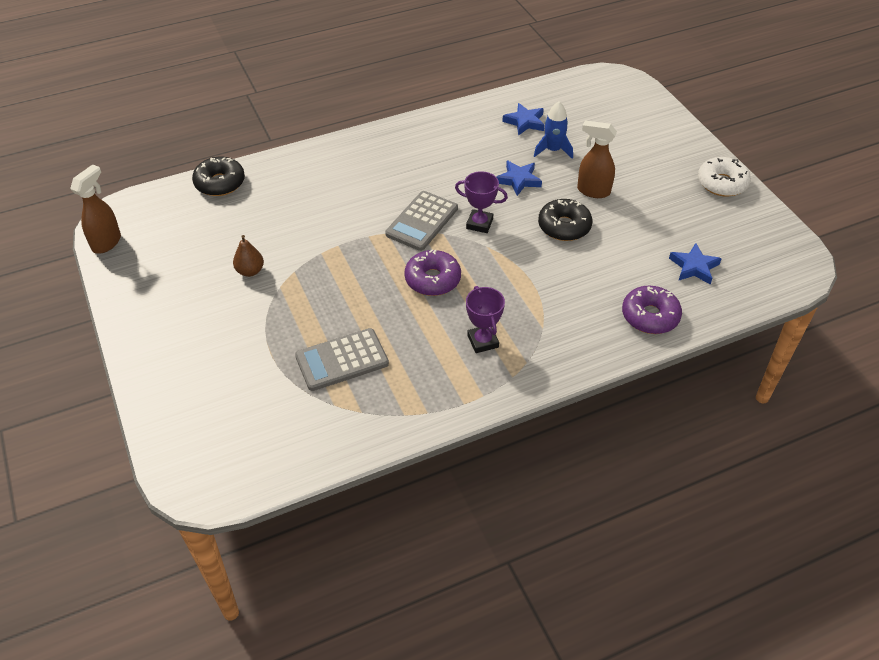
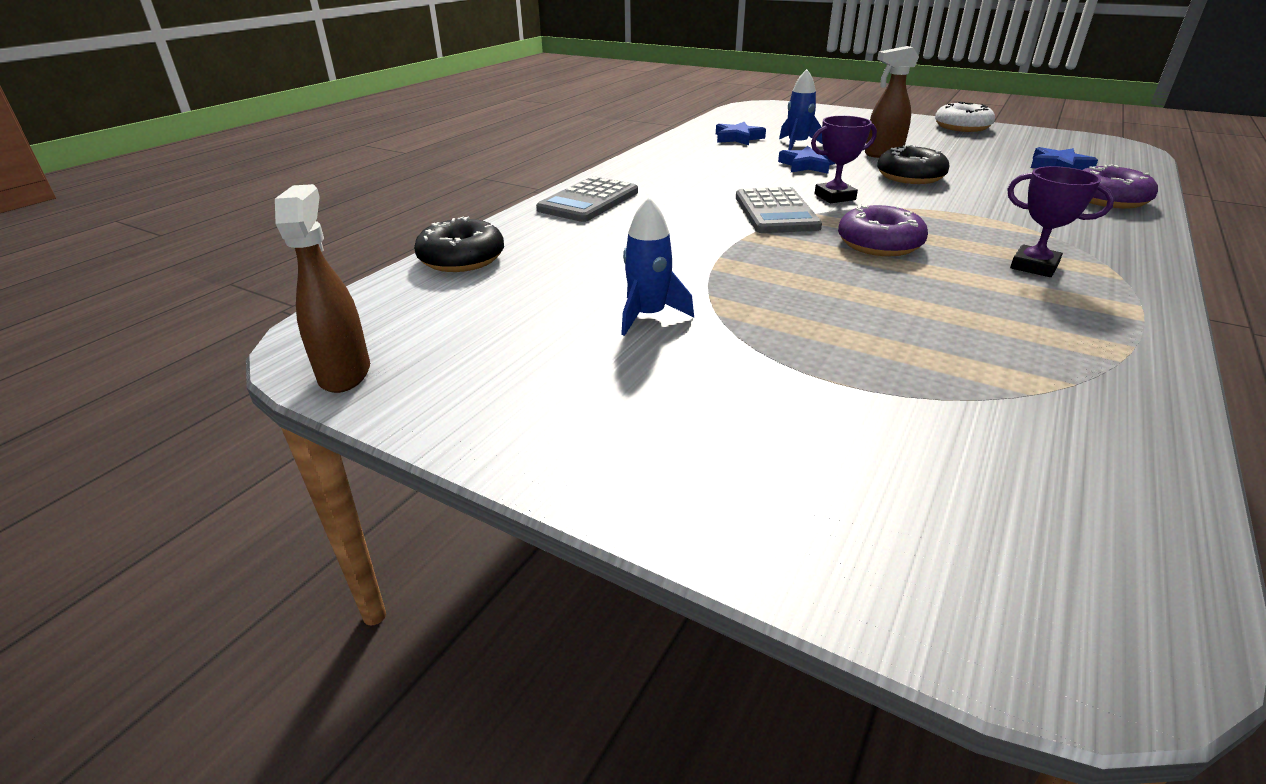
camera: 35 degrees left, 15 degrees down
(250, 271) = (648, 316): brown pear -> blue rocket
(342, 360) = (939, 346): grey calculator -> grey calculator (589, 201)

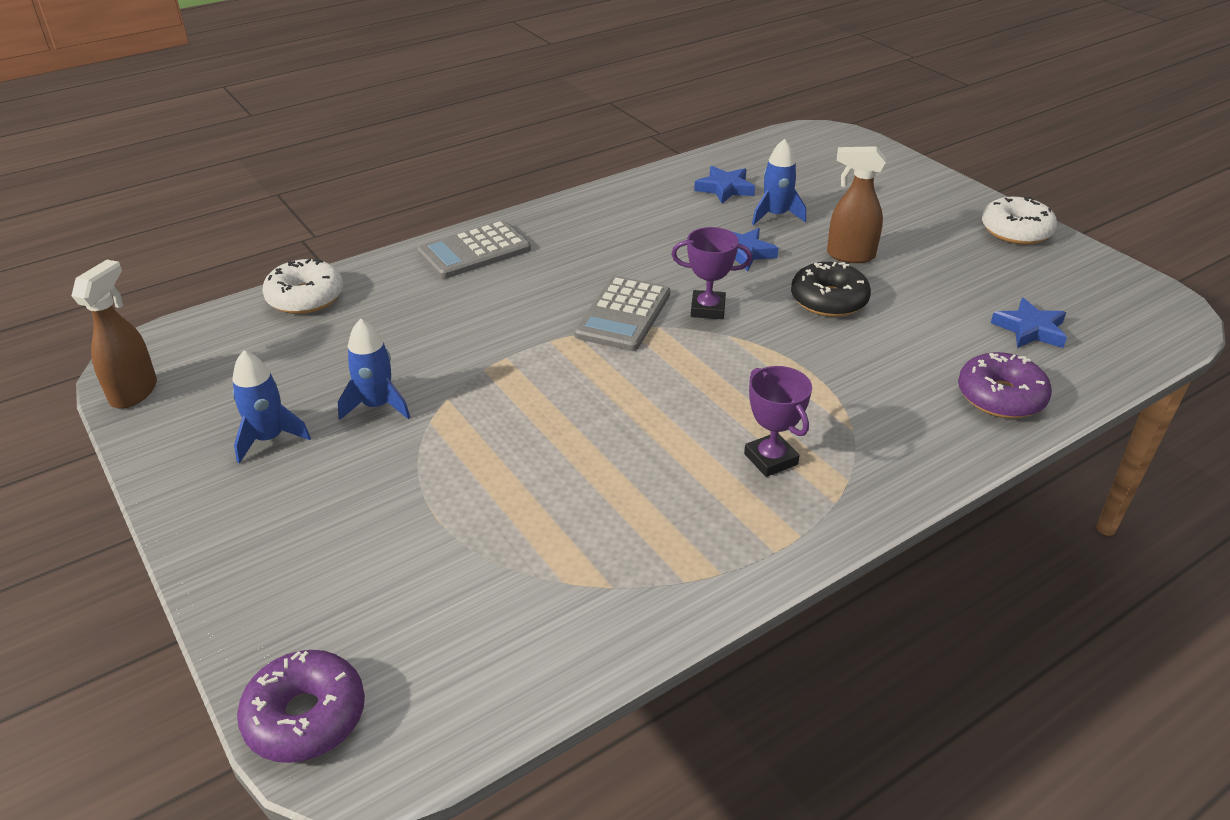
camera: 25 degrees right, 5 degrees up
(462, 259) = (305, 297): black donut -> white donut
(567, 370) = (269, 438): none -> blue rocket
(879, 244) = (664, 385): purple donut -> purple donut (305, 717)

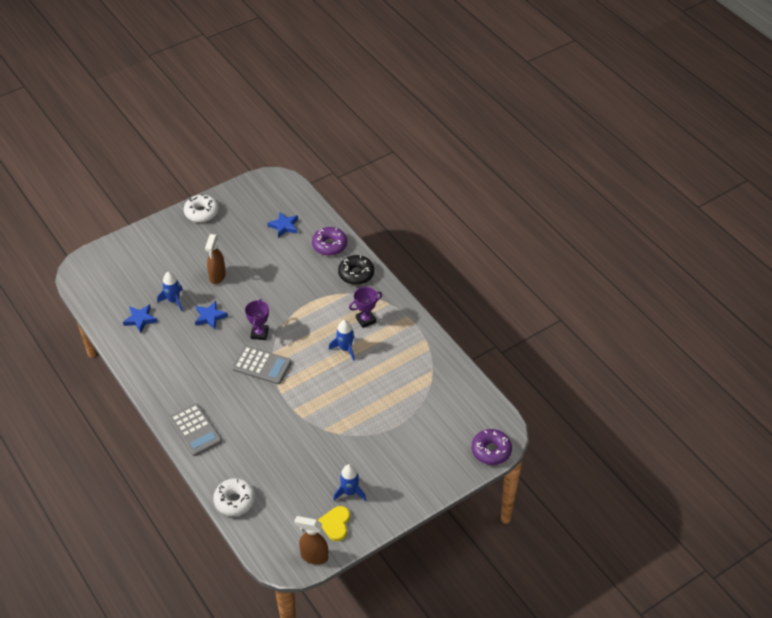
camera: 90 degrees left, 10 degrees up
(196, 419) = (335, 524): none -> yellow heart
(377, 406) = (328, 455): blue rocket -> blue rocket (345, 348)
(828, 300) = (256, 289): black donut -> black donut (356, 274)

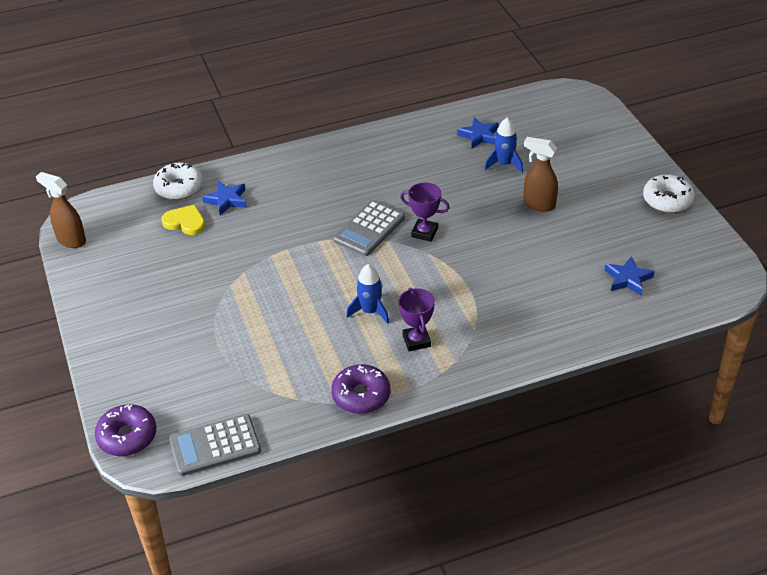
camera: 105 degrees right, 5 degrees down
(195, 430) = (292, 166): grey calculator -> grey calculator (215, 445)
(210, 317) = (467, 192): blue star -> blue star (226, 200)
(314, 556) = (71, 240): brown spray bottle -> brown spray bottle turned 90 degrees counterclockwise
(329, 245) = (578, 323): purple donut -> purple donut (361, 395)
(335, 524) = (102, 263): yellow heart -> yellow heart (185, 222)
(350, 492) = (139, 282): blue rocket -> none
(356, 274) = (512, 344): black donut -> none

